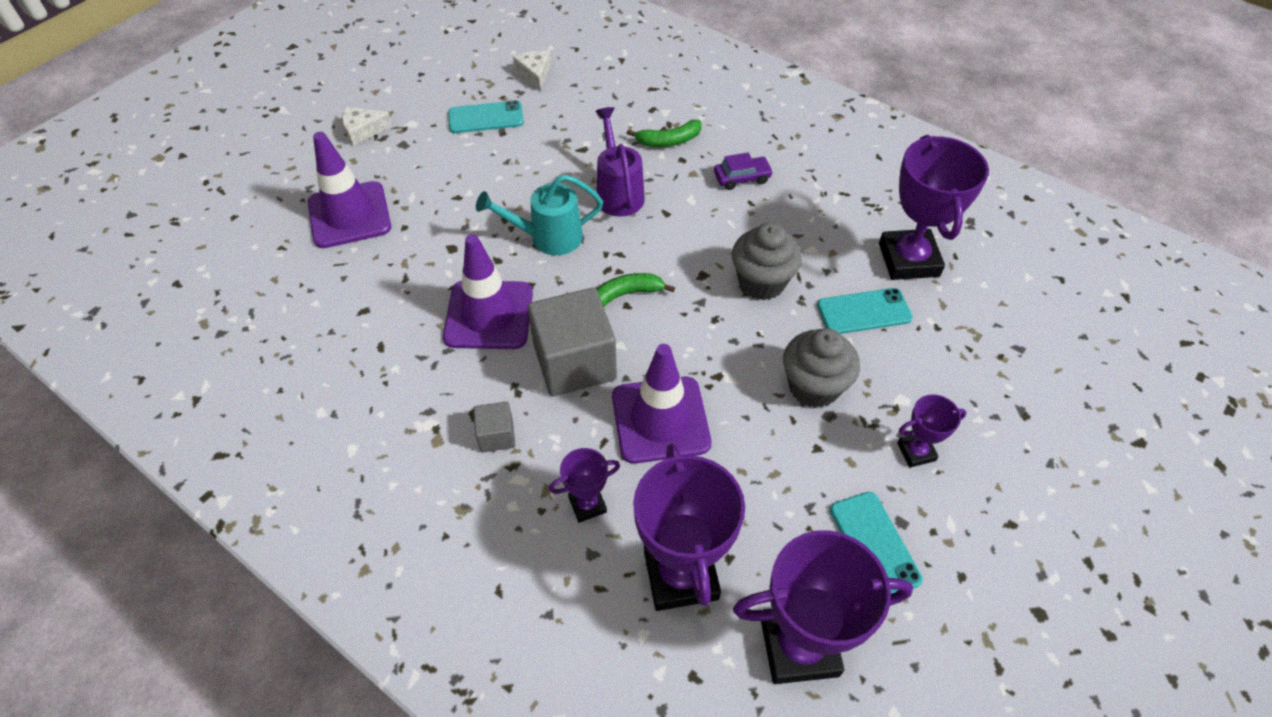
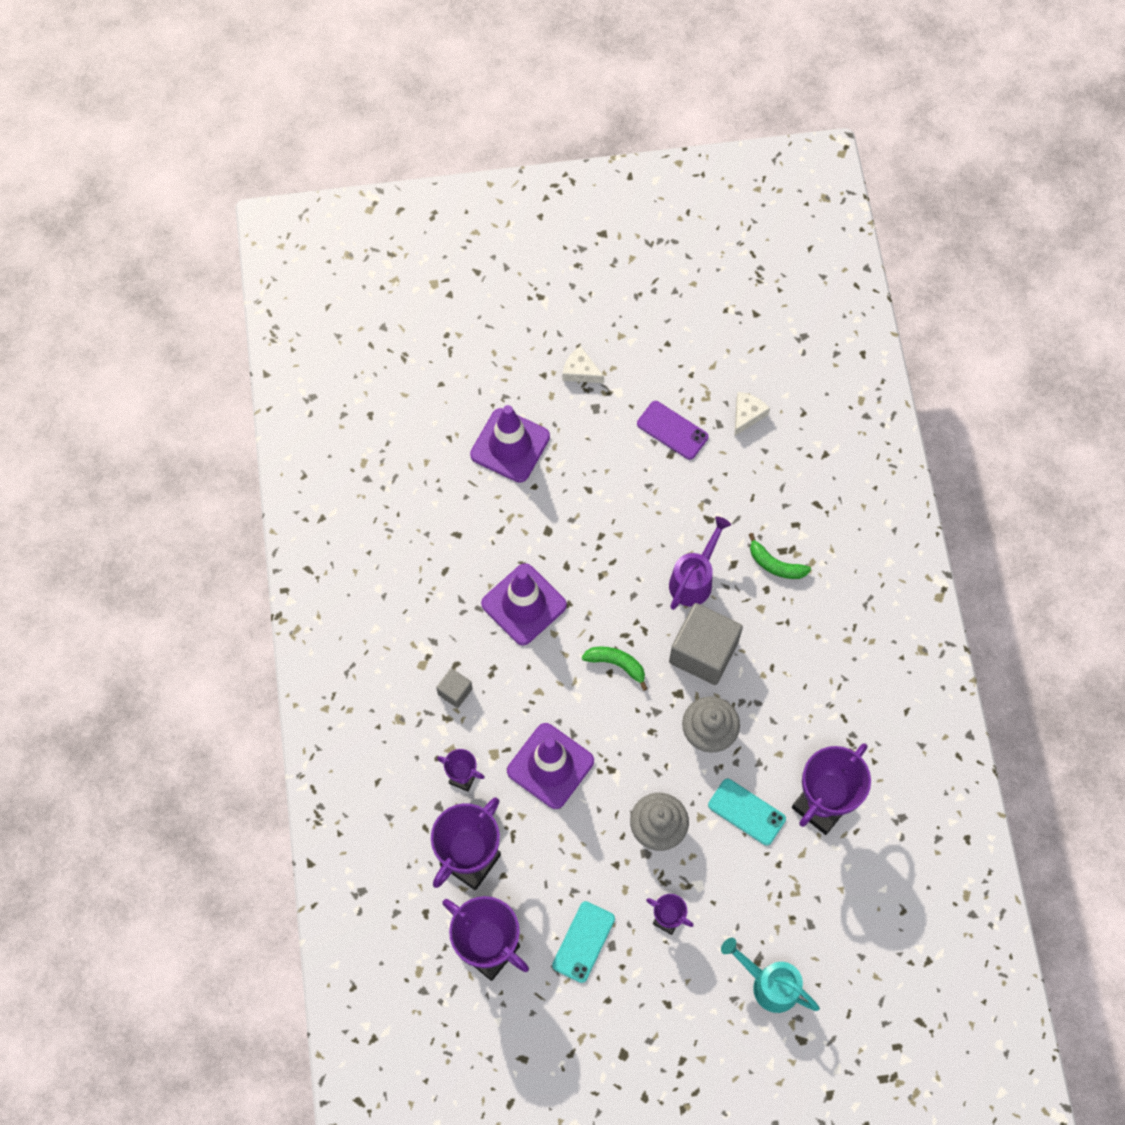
camera: 45 degrees right, 15 degrees up
(486, 117) = (672, 430): turquoise phone -> purple phone
(548, 238) = (613, 576): turquoise watering can -> turquoise watering can (769, 984)
(575, 362) = (541, 684): grey cube -> grey cube (703, 652)
(742, 178) = (789, 642): purple car -> none

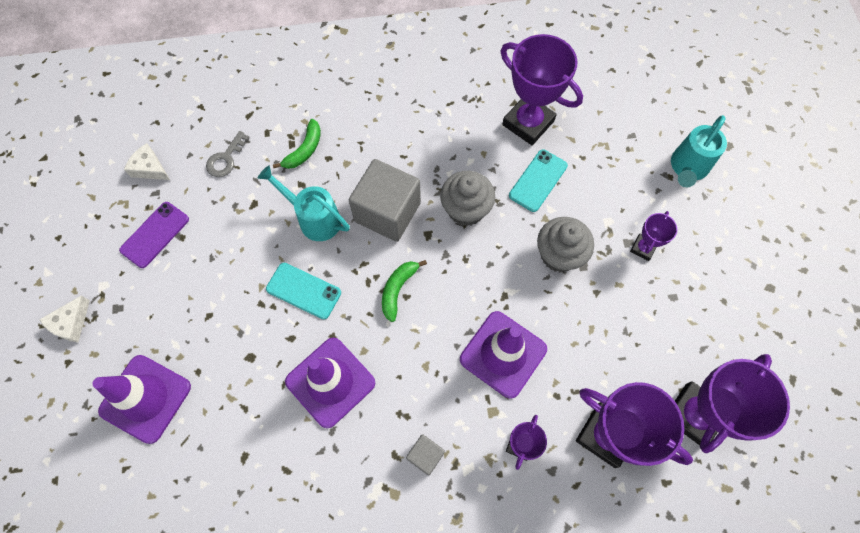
camera: 90 degrees left, 0 degrees up
(583, 942) = (673, 322): turquoise phone -> turquoise phone (303, 290)
(694, 579) = (314, 218): purple watering can -> turquoise watering can
(761, 487) = (226, 159): none -> grey key

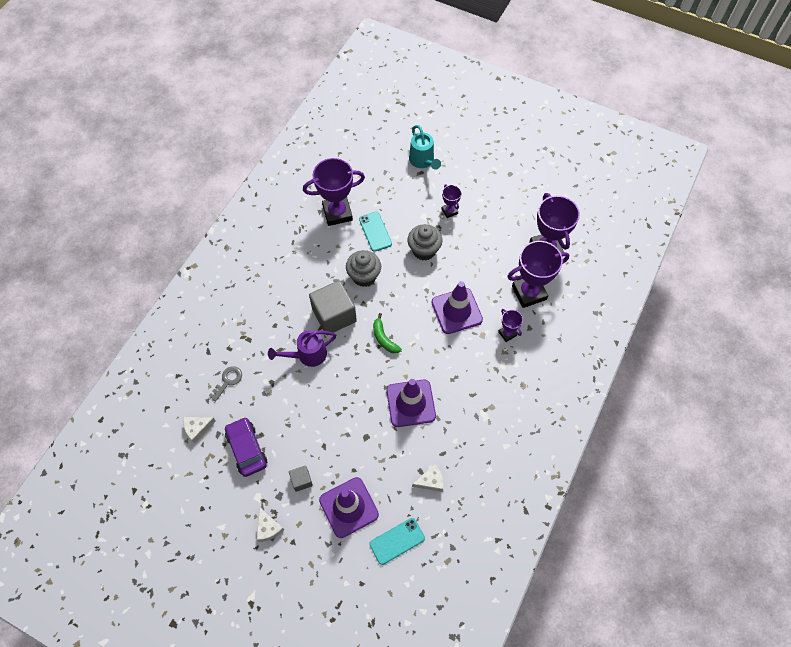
camera: 55 degrees left, 5 degrees down
(155, 234) = (247, 449): purple phone -> purple car
(226, 159) = (228, 381): grey key -> grey key turned 120 degrees counterclockwise
(238, 479) = (430, 481): none -> white cheese
(303, 290) = (347, 386): turquoise phone -> turquoise phone (397, 541)
(304, 150) = (259, 335): green banana -> none
(314, 218) = (307, 355): turquoise watering can -> purple watering can
(425, 455) = (482, 380): grey cube -> grey cube (301, 480)

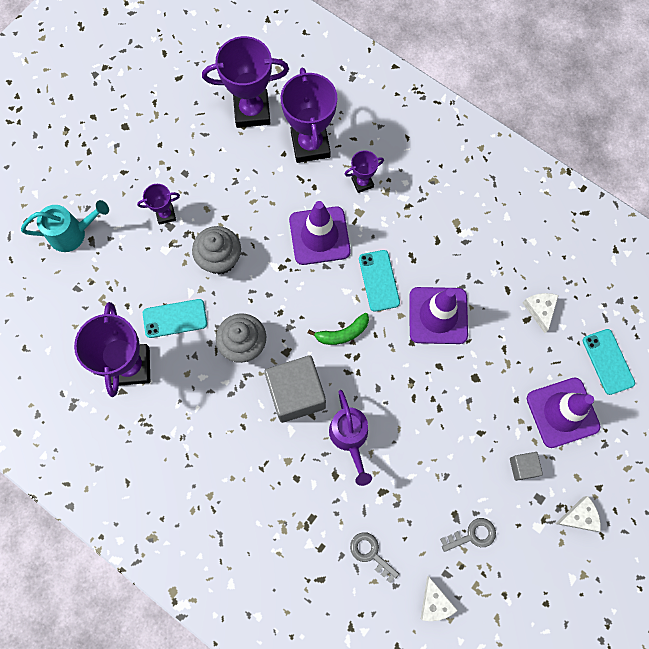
camera: 80 degrees left, 10 degrees up
(247, 449) = (472, 535): purple car -> grey key
(430, 357) = (379, 280): none -> turquoise phone

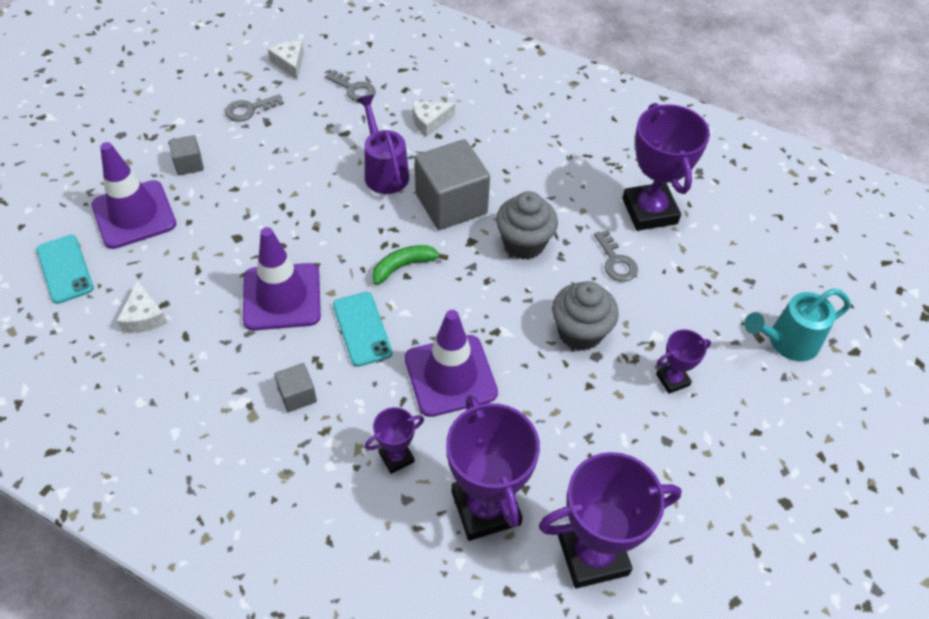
camera: 170 degrees right, 20 degrees down
(175, 318) = (616, 261): turquoise phone -> grey key
(426, 233) = (297, 395): none -> grey cube
(579, 516) = (133, 131): white cheese -> white cheese (430, 121)

